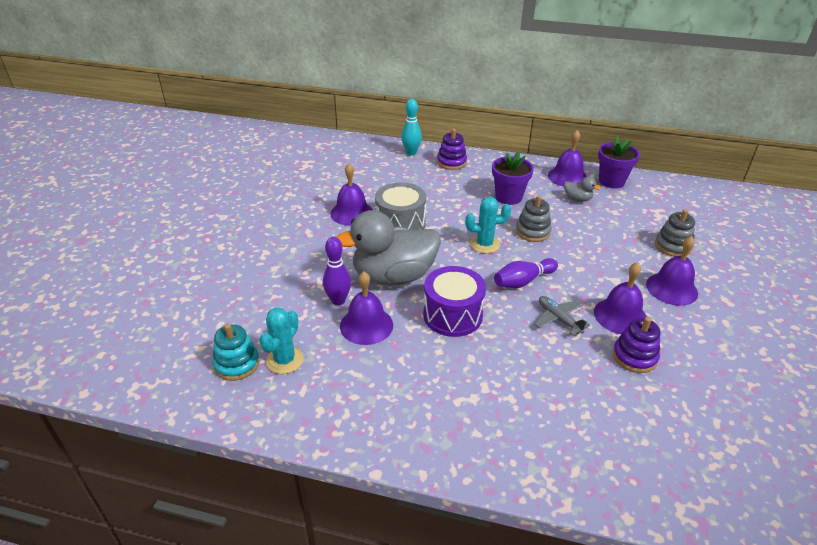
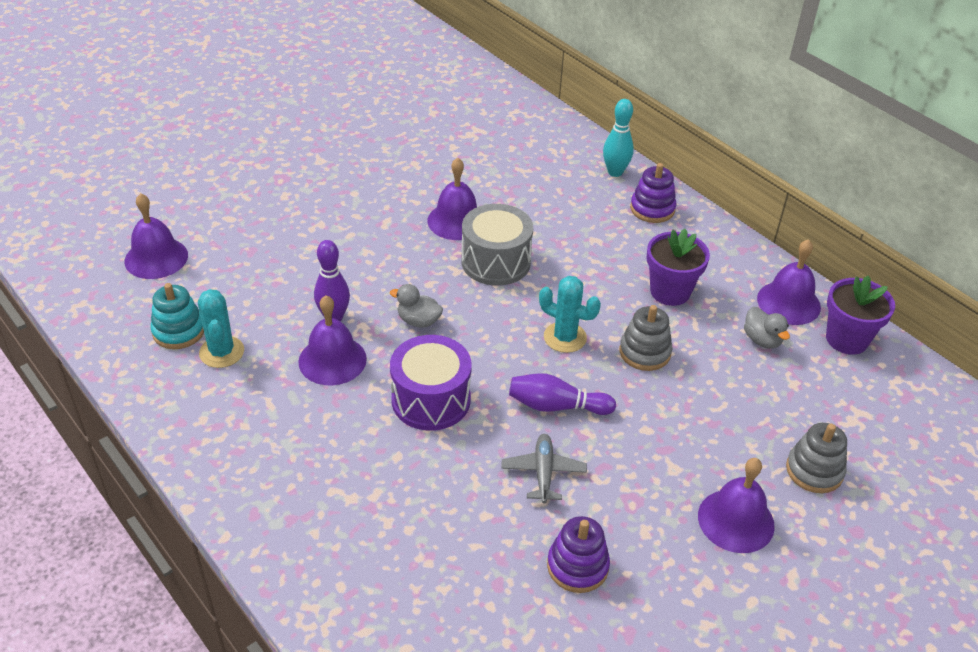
camera: 35 degrees right, 5 degrees up
(284, 360) = (221, 352): turquoise cactus -> turquoise cactus turned 75 degrees counterclockwise
(393, 276) = (418, 321): grey duck -> grey duck, size x0.41
(620, 316) = (622, 512): purple bell -> purple bell (156, 258)

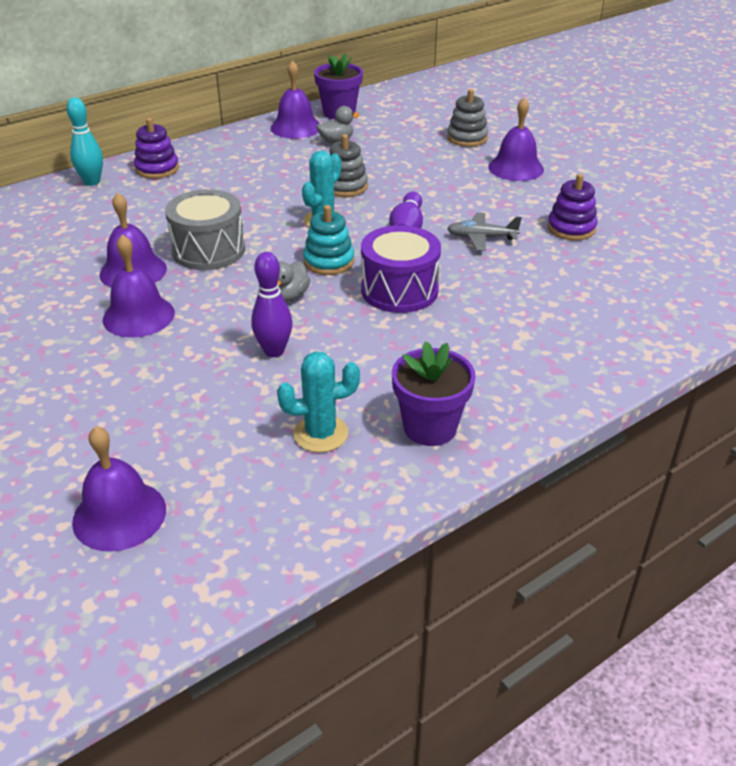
camera: 85 degrees left, 5 degrees down
(179, 331) = (278, 475): turquoise stacking toy -> turquoise stacking toy (329, 261)
(332, 360) = (341, 350): purple bell -> purple bell (138, 316)
(670, 291) = (273, 170): purple flower pot -> purple flower pot (430, 427)

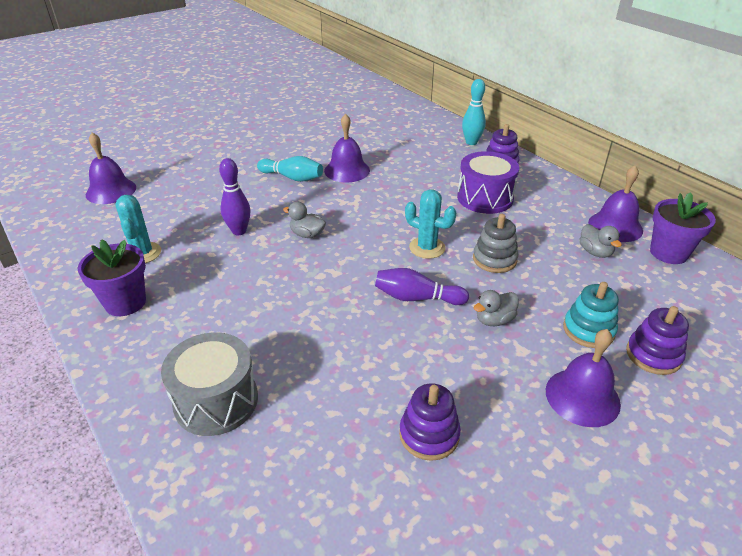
camera: 90 degrees right, 0 degrees up
(138, 316) = (292, 178): purple bell -> turquoise bowling pin
(208, 250) = (374, 196): grey drum -> grey drum (216, 401)
(329, 261) = (357, 252): turquoise stacking toy -> turquoise stacking toy (588, 330)
(399, 290) = (309, 291): purple drum -> purple drum (485, 198)
(435, 193) = (494, 320): none -> grey duck
(467, 138) = (653, 355): grey stacking toy -> purple stacking toy
(481, 238) = (401, 351): grey plane -> none

